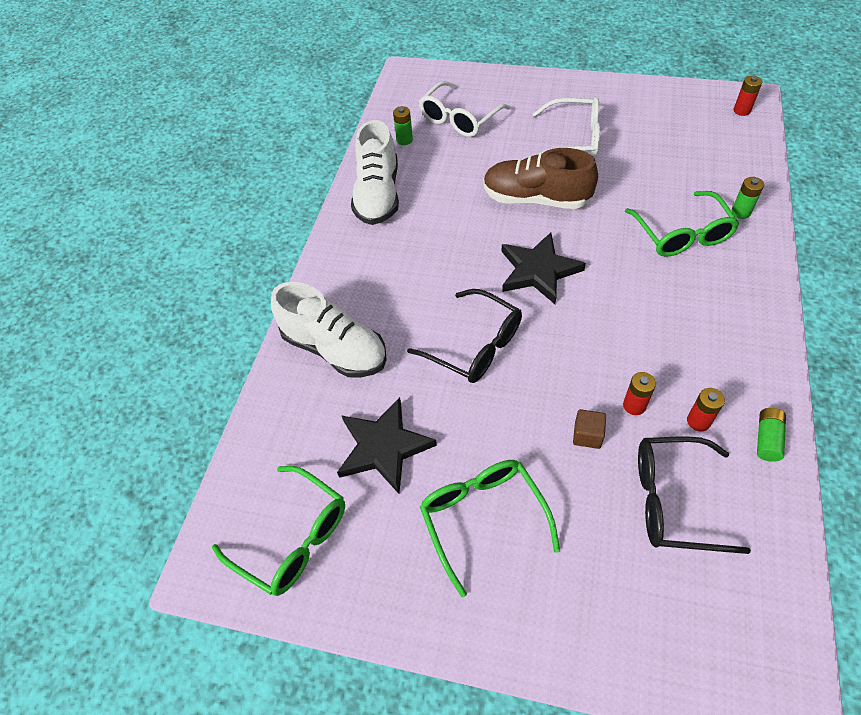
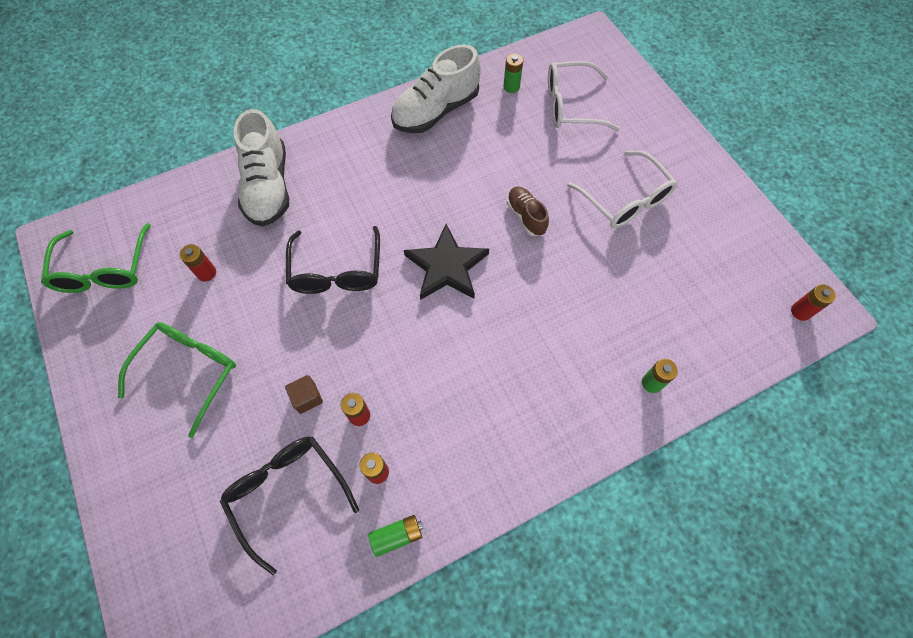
camera: 45 degrees right, 10 degrees up
(383, 447) = (206, 273): black star -> red battery
(536, 199) = (526, 216): brown shoe -> brown shoe, size x0.54
(682, 234) = (580, 349): green glasses -> none

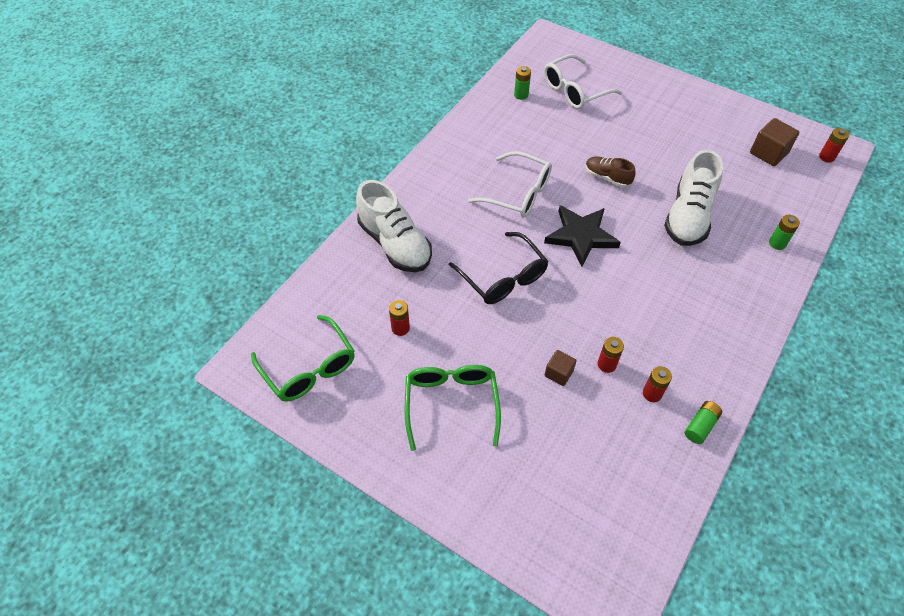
camera: 30 degrees left, 10 degrees down
(287, 493) = (601, 443): black glasses -> none
(436, 111) = (479, 134): white shoe -> white shoe (688, 216)
(625, 200) = (664, 137): white glasses -> white glasses (518, 193)
(732, 273) = (768, 153): none -> brown cube

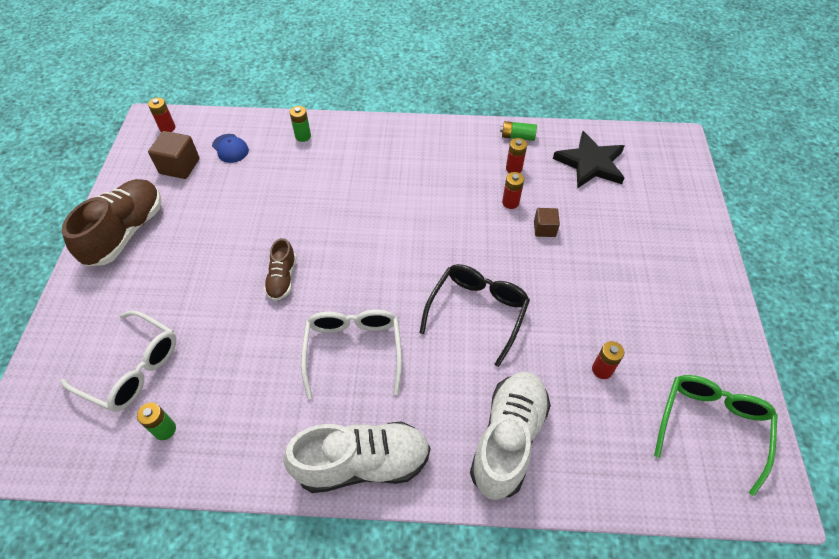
camera: 120 degrees left, 0 degrees up
(451, 403) = (635, 288): green glasses -> none
(581, 236) = (381, 270): black star -> black star (590, 163)
(688, 216) = (303, 199): white shoe -> white shoe (362, 463)
(702, 109) = (126, 232): none -> brown shoe
(779, 189) = (230, 148): none -> blue cap

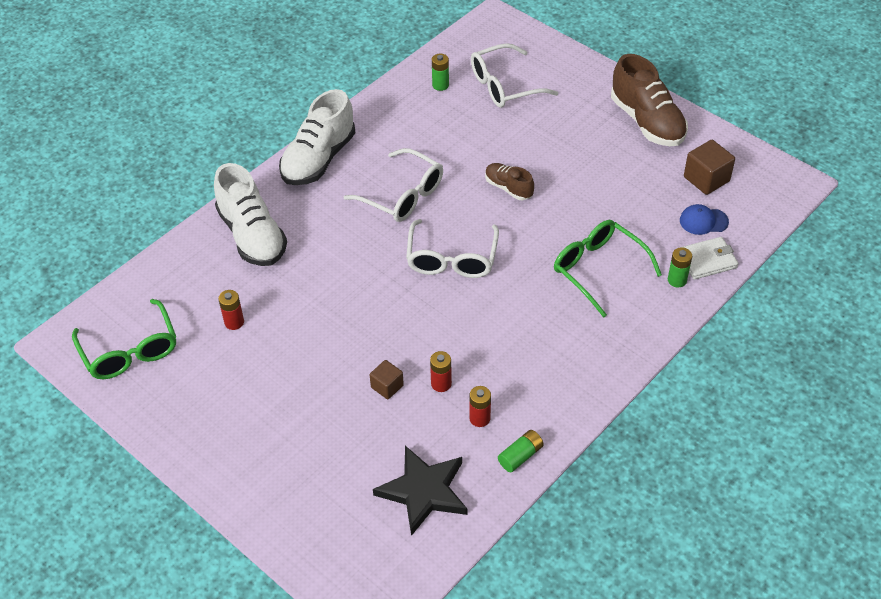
camera: 130 degrees right, 5 degrees down
(167, 128) = (774, 190): red battery -> none
(270, 130) = (707, 260): none -> white wallet
(328, 178) = (598, 269): none -> green glasses
(395, 267) = (452, 259): none -> white glasses
(477, 311) = (358, 283): black glasses -> none

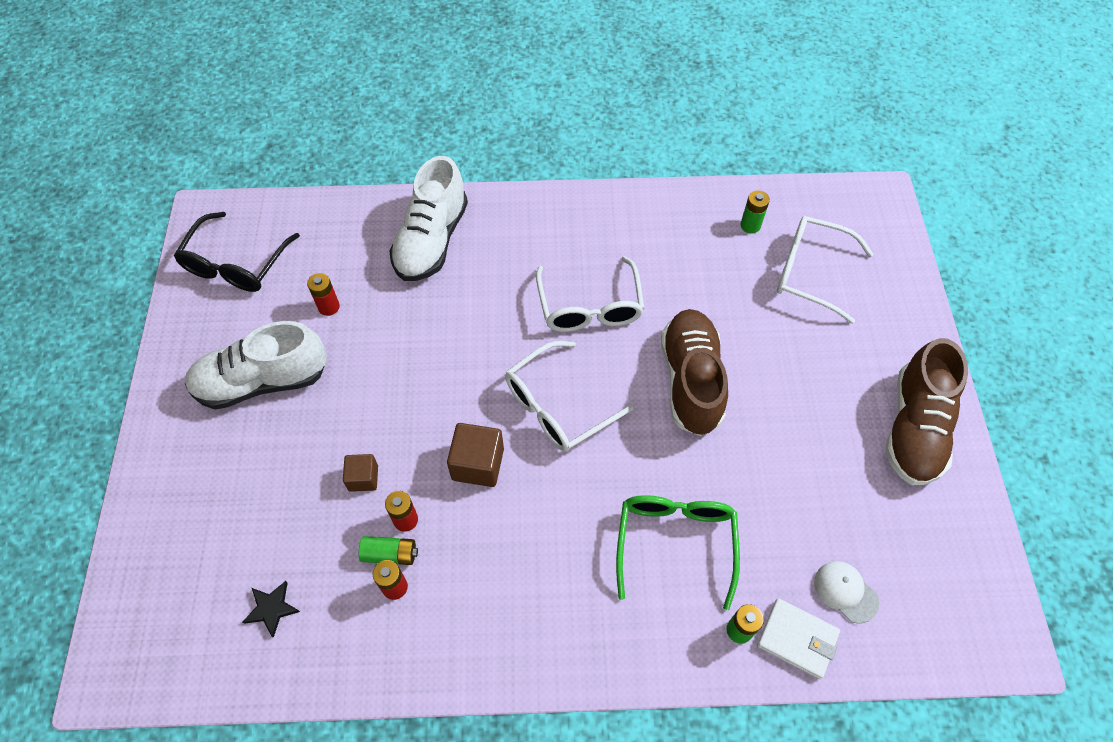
camera: 45 degrees right, 10 degrees up
(130, 351) = (236, 264): green glasses -> black glasses
(318, 159) = (563, 213): white shoe -> white shoe (262, 381)
(423, 491) = (271, 608): black star -> black star, size x0.48
(508, 188) = (691, 380): brown shoe -> brown shoe, size x1.87
(520, 456) = (382, 661): green battery -> green battery (390, 554)
(703, 221) = (845, 591): blue cap -> white cap
(706, 179) = (905, 547): brown cube -> brown cube (478, 464)

